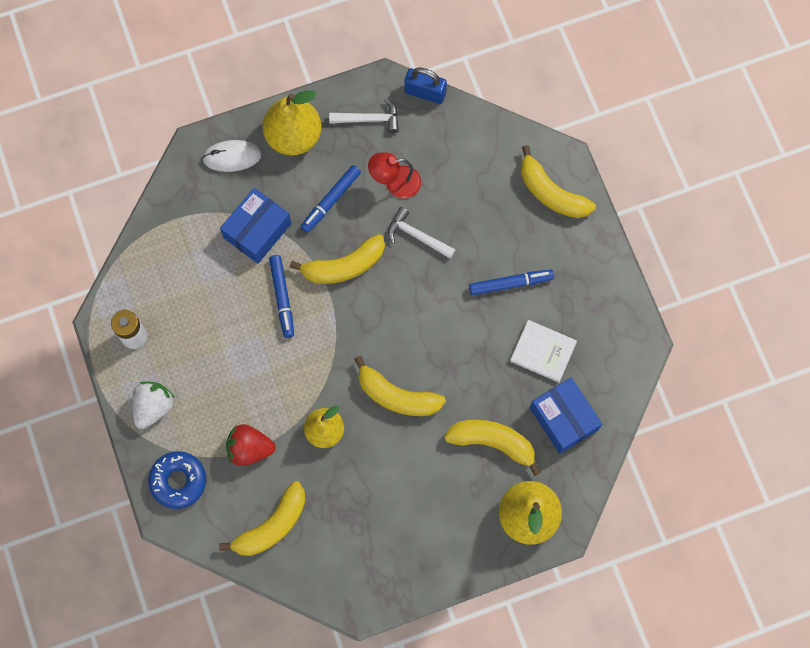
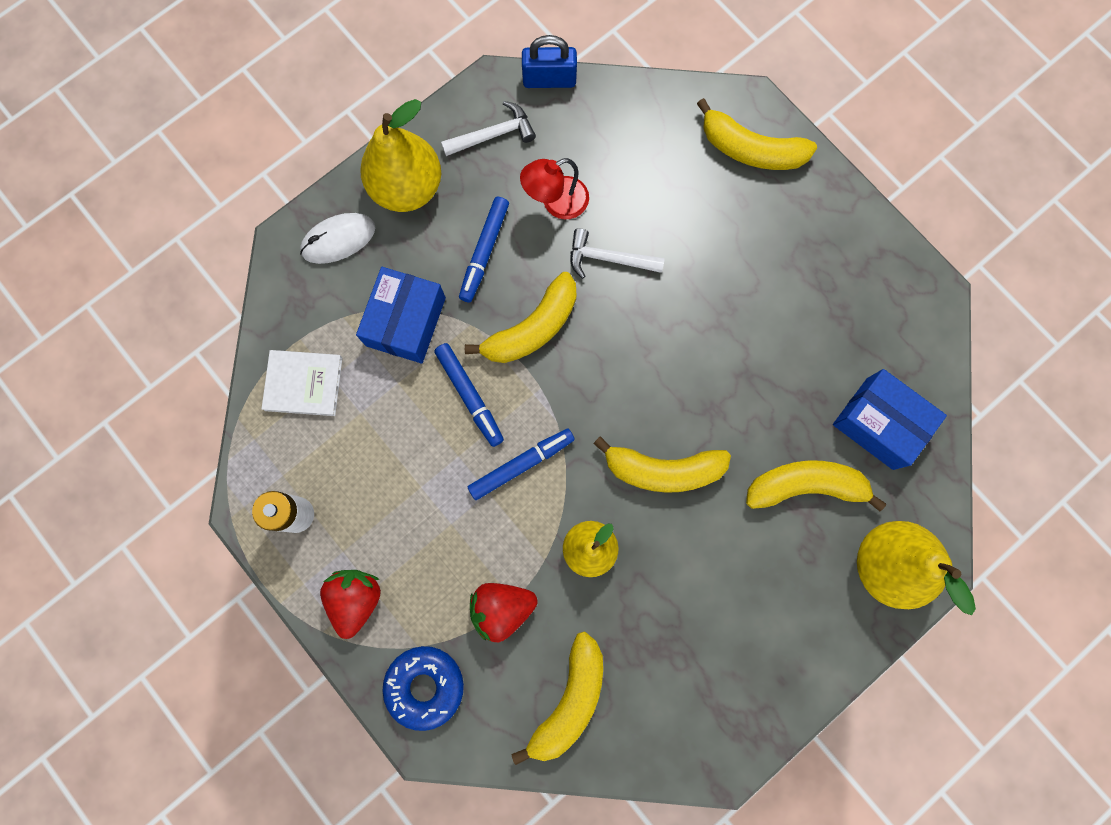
camera: 20 degrees left, 5 degrees up
(153, 407) = (356, 599): white strawberry -> red strawberry
(510, 283) = (747, 278): blue marker -> blue marker (521, 464)
(543, 351) = (820, 348): white book -> white book (303, 383)

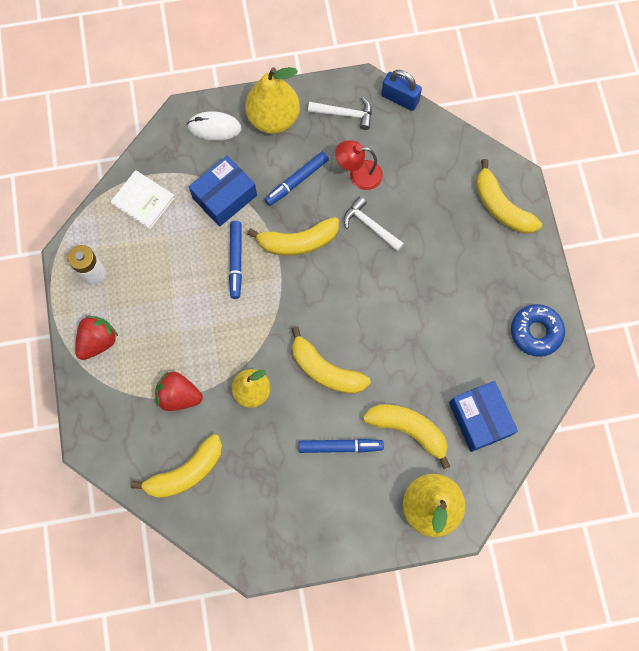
camera: 30 degrees right, 5 degrees down
(425, 686) = (107, 414): blue donut -> blue donut (535, 332)
(521, 464) = (242, 318): blue marker -> blue marker (340, 446)

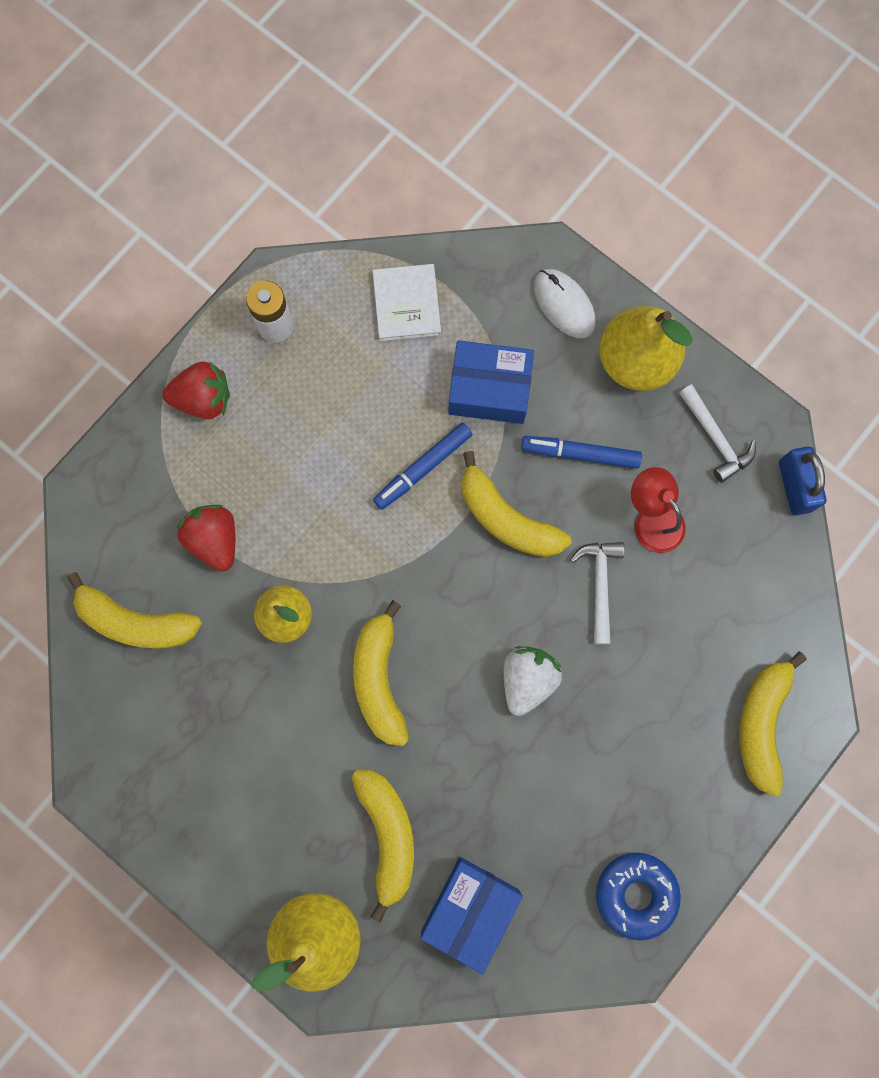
camera: 50 degrees right, 5 degrees up
(340, 446) = (304, 771): blue marker -> none
(387, 298) = (527, 680): none -> white strawberry

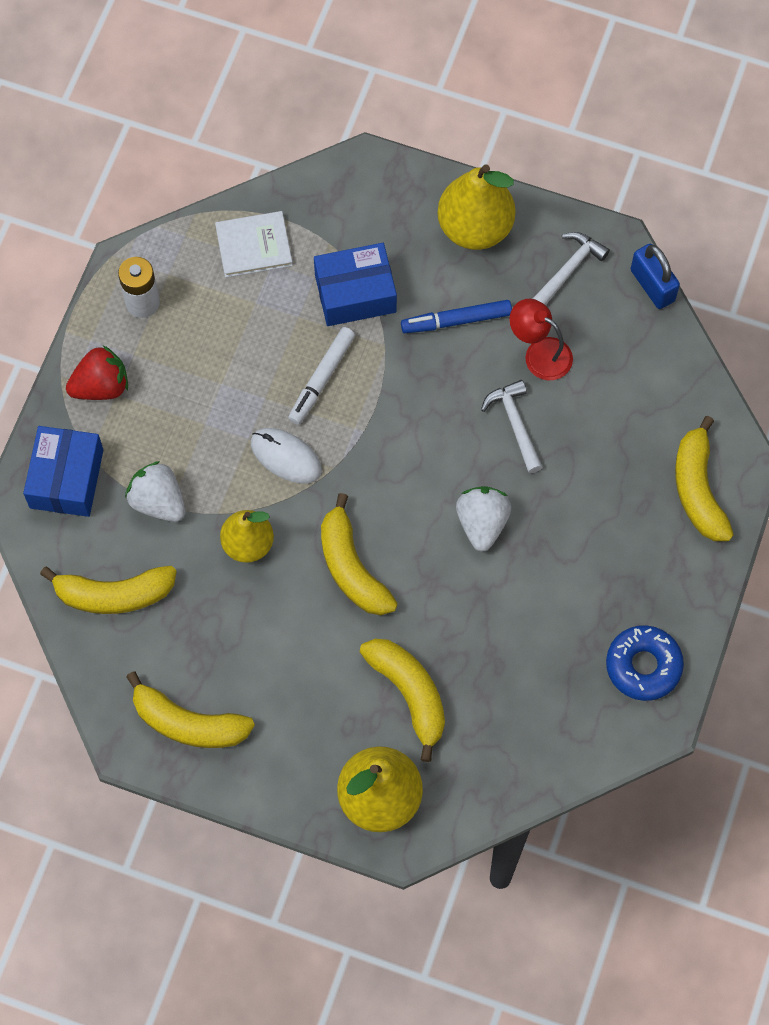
camera: 20 degrees left, 10 degrees down
(215, 540) = (158, 501): red strawberry -> white strawberry
(407, 304) = (253, 246): white book -> white book turned 75 degrees counterclockwise
(423, 468) = (322, 379): blue marker -> white marker
(470, 910) = (505, 730): blue box -> blue box (66, 479)
(506, 518) = (412, 396): yellow banana -> yellow banana (188, 723)
(564, 304) = (394, 201): white mouse -> white mouse (286, 457)
(715, 438) = (569, 269): white hammer -> white hammer turned 90 degrees counterclockwise

